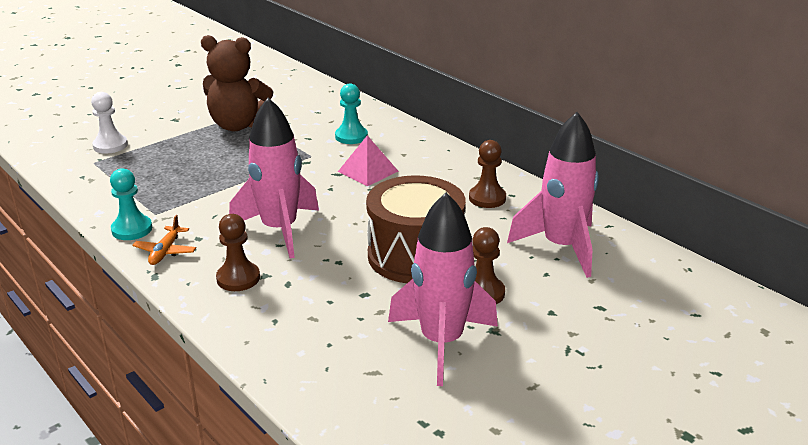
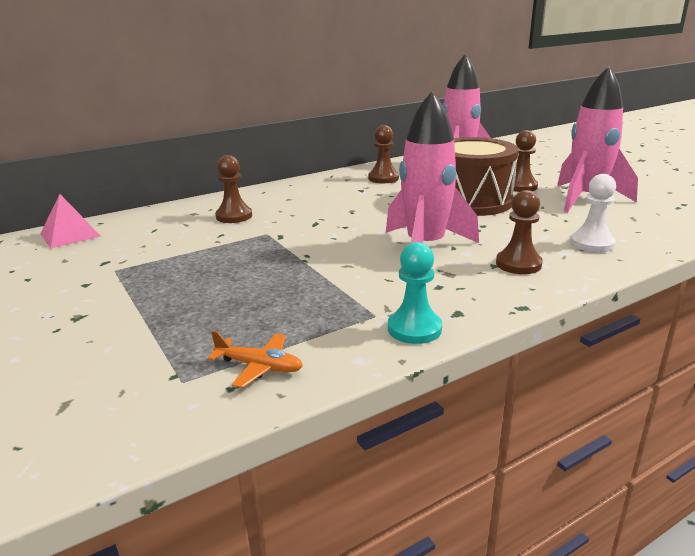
camera: 80 degrees left, 5 degrees down
(110, 145) = (127, 369): white pawn -> white pawn (592, 244)
(165, 251) = (469, 303): orange plane -> orange plane (259, 366)
(238, 125) = (148, 271): brown teddy bear -> none
(351, 136) = (234, 216): turquoise pawn -> brown pawn
(368, 171) = (316, 212): pink pyramid -> pink pyramid (70, 235)

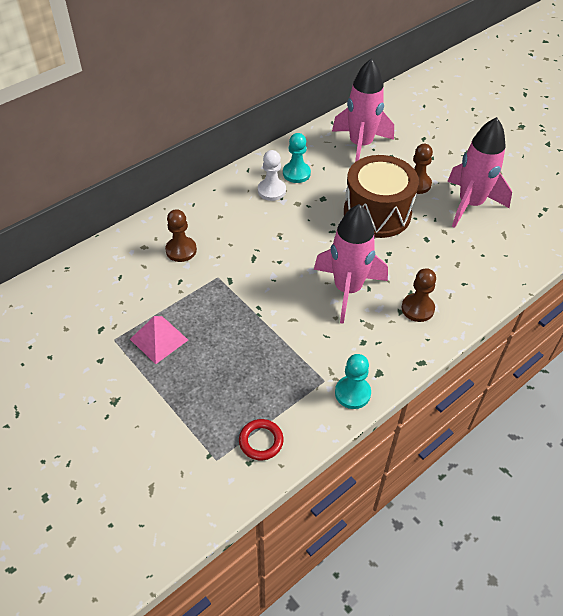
camera: 10 degrees left, 25 degrees up
(70, 235) = (50, 290): pink pyramid -> pink pyramid (159, 339)
(259, 366) = (261, 441): orange plane -> red ring
(383, 178) = (296, 173): brown pawn -> turquoise pawn
(592, 244) = (471, 276): white pawn -> white pawn (271, 190)

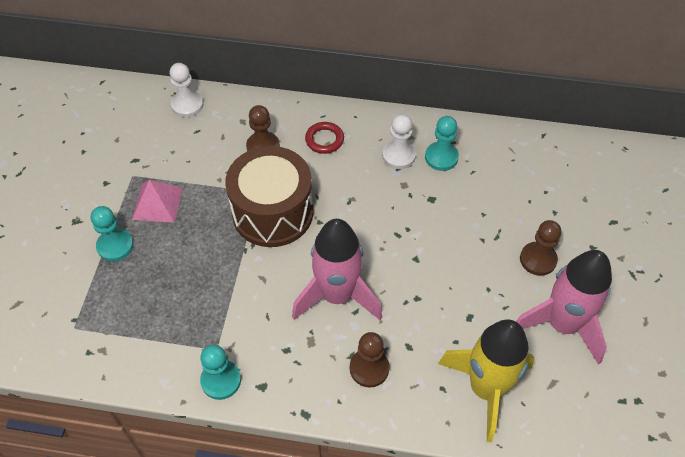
camera: 50 degrees right, 5 degrees up
(88, 267) = (187, 105): none -> white pawn
(168, 388) = (115, 246): none -> turquoise pawn
(261, 441) = (115, 346): red ring -> red ring (324, 140)
(360, 145) = (538, 178): pink rocket -> none
(377, 213) = (459, 254): brown drum -> brown drum (272, 212)
(482, 264) = (486, 389): none -> yellow rocket

